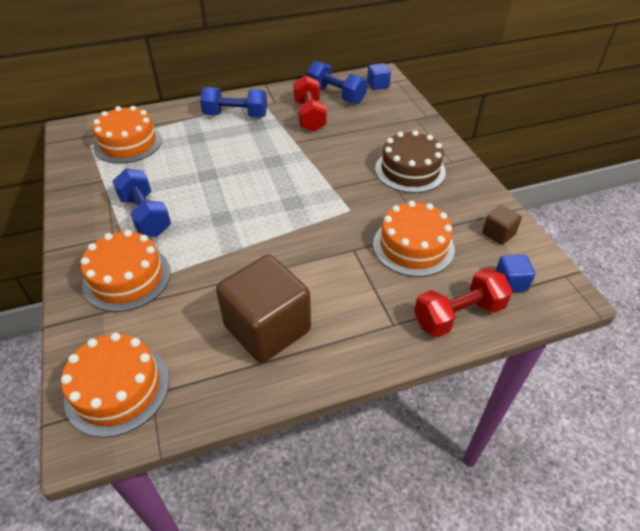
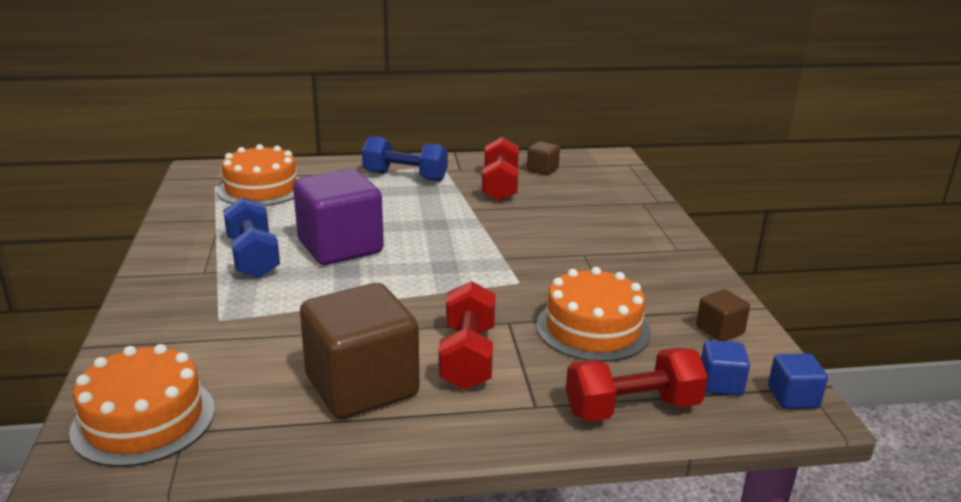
camera: 10 degrees right, 20 degrees down
(127, 278) = (204, 313): orange cake -> none
(209, 195) = (340, 247): none -> purple cube
(334, 287) = (468, 357): none -> red dumbbell
(336, 95) = (542, 170): blue dumbbell -> brown cube
(378, 85) = (602, 166): blue cube -> blue cube (793, 397)
(410, 170) = (616, 252): brown cake -> none

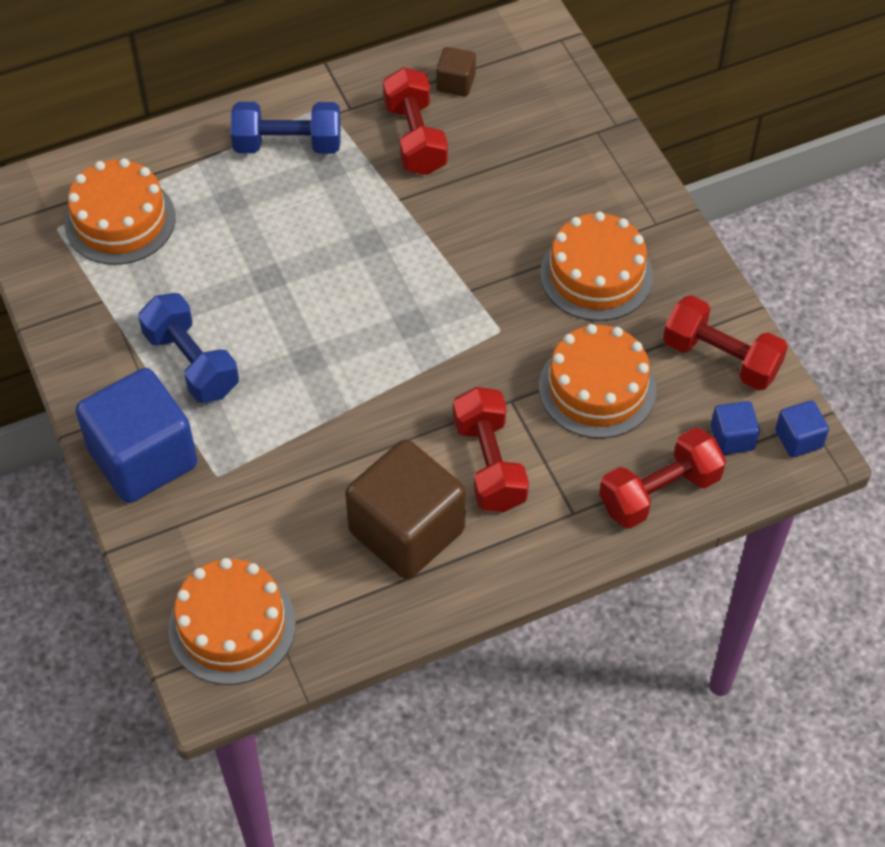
camera: 15 degrees left, 30 degrees up
(168, 299) = (143, 458): none -> blue cube
(340, 247) = (279, 318): purple cube -> none
(616, 267) = (596, 275): none -> orange cake
(719, 330) = (721, 358): brown cube -> red dumbbell

